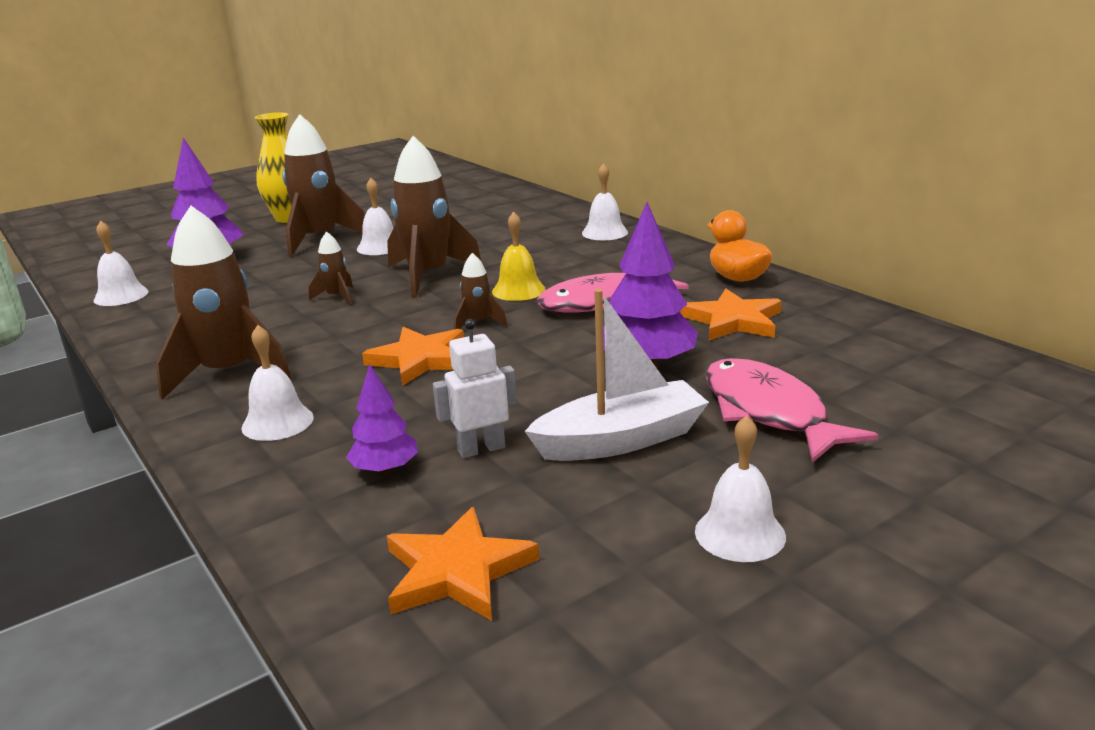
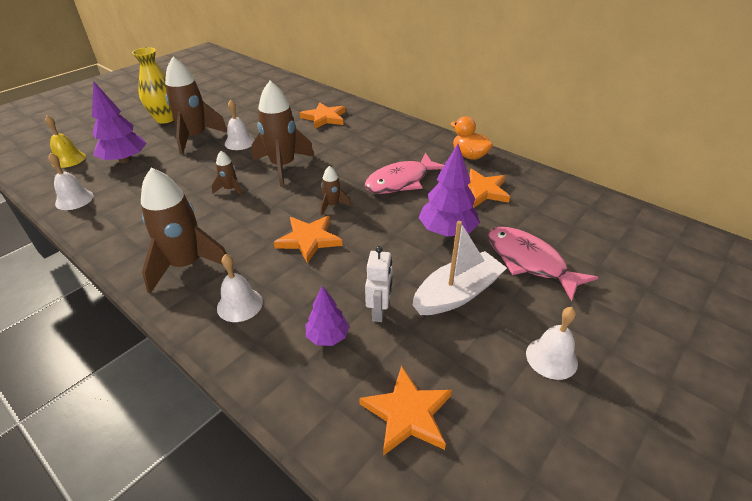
camera: 15 degrees left, 15 degrees up
(481, 449) = (379, 311): white robot -> white robot turned 135 degrees clockwise
(518, 290) = (345, 175): yellow bell -> yellow bell (68, 159)
(524, 225) = (324, 118): none -> orange star
(604, 232) = (377, 122): white bell -> none

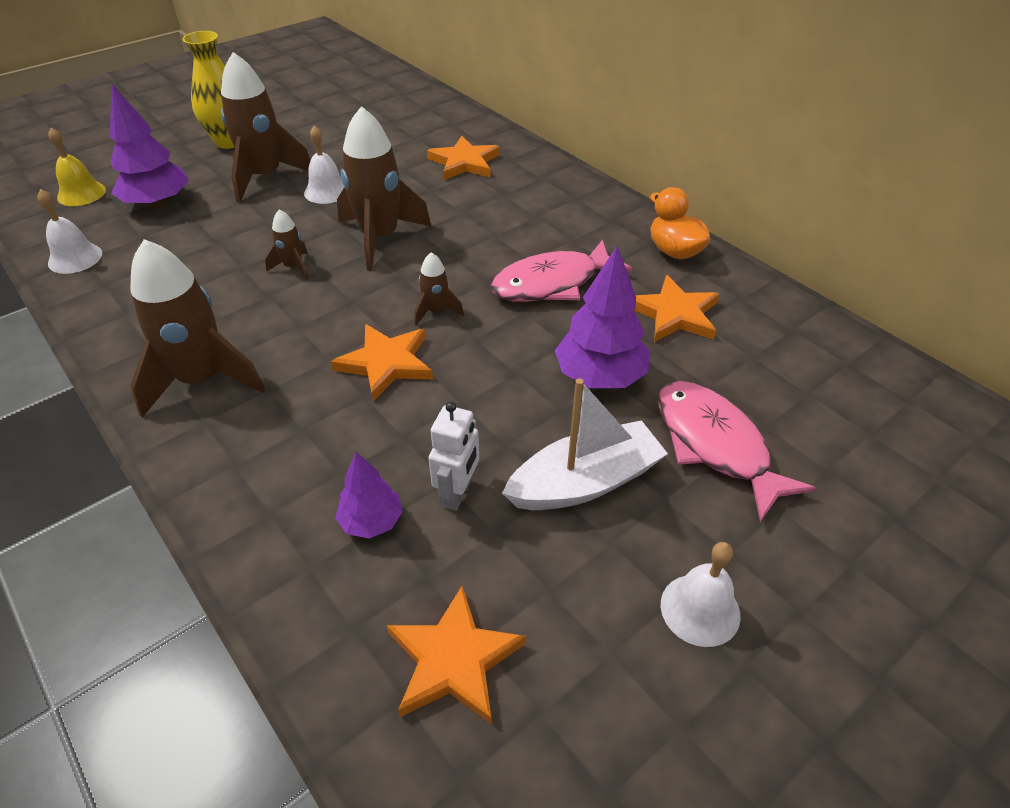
camera: 10 degrees right, 5 degrees up
(239, 304) = (260, 452): white bell -> none

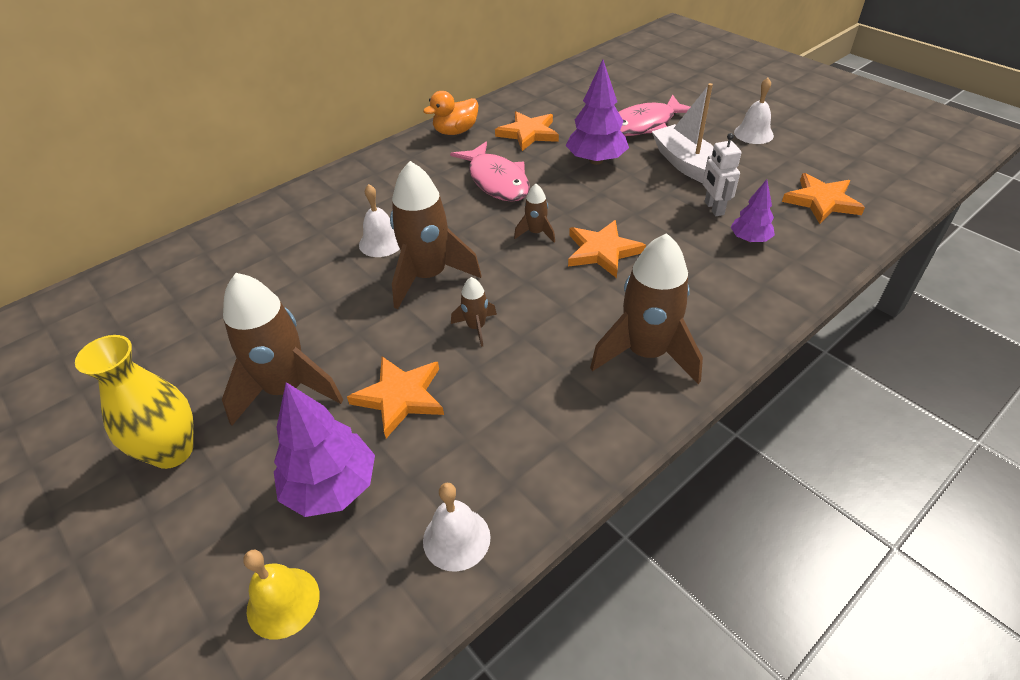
camera: 90 degrees left, 0 degrees up
(327, 191) = (332, 328): white bell -> white bell (381, 242)
(458, 493) = (713, 208): white robot -> white robot turned 120 degrees counterclockwise
(464, 162) = (295, 236): orange star -> orange star (400, 397)

